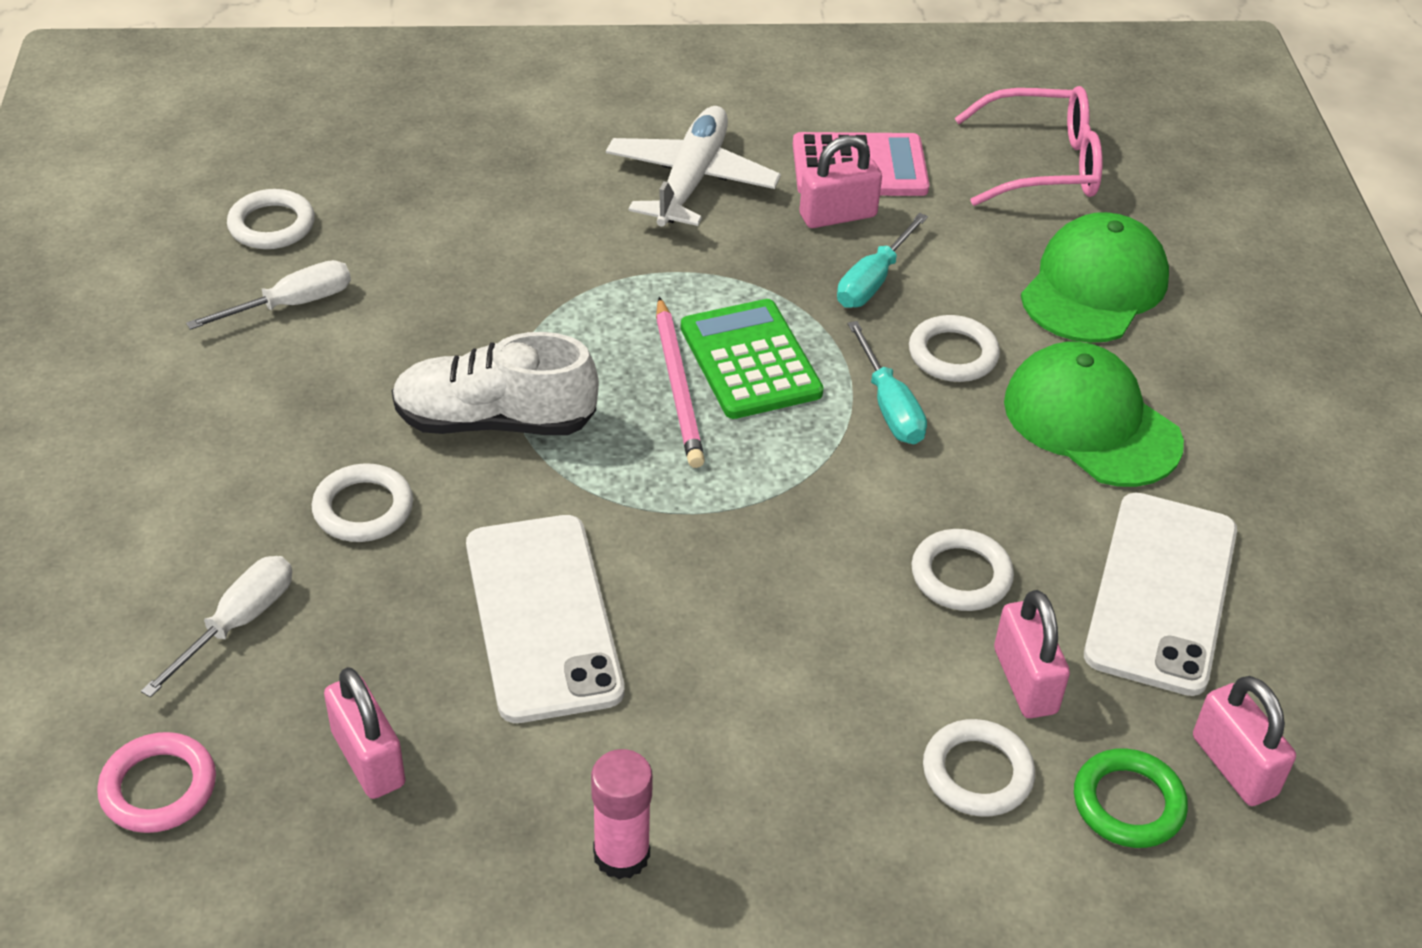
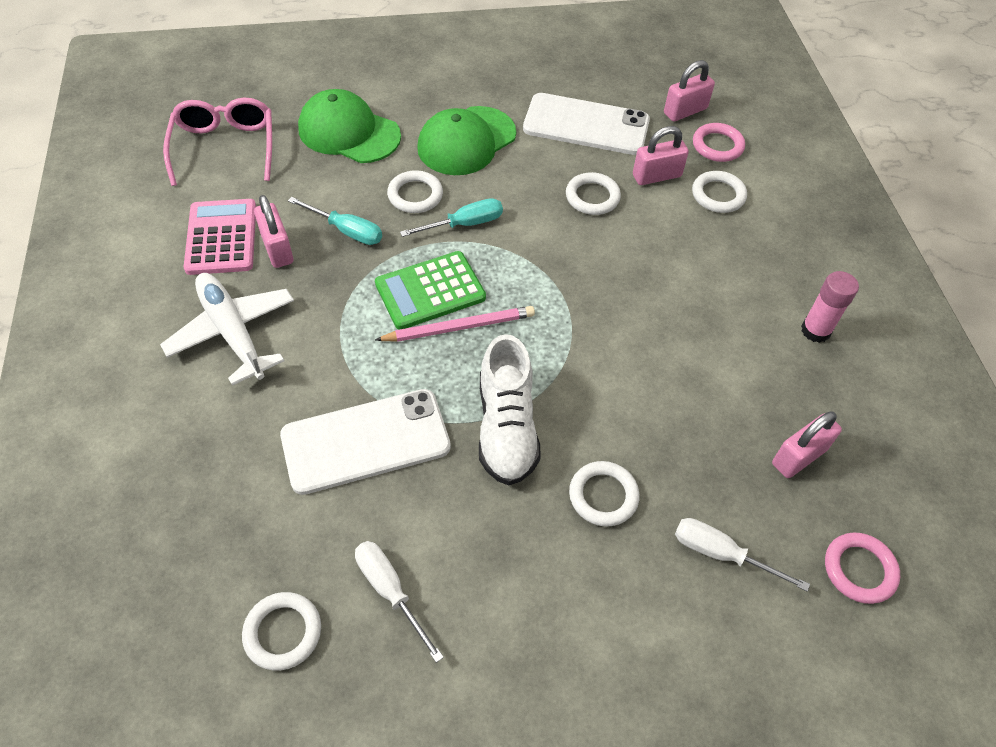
camera: 95 degrees left, 10 degrees up
(543, 617) = (670, 381): white phone -> white phone (365, 441)
(690, 181) = (233, 333): white plane -> white plane turned 45 degrees clockwise
(1128, 803) = (717, 146): green ring -> pink ring

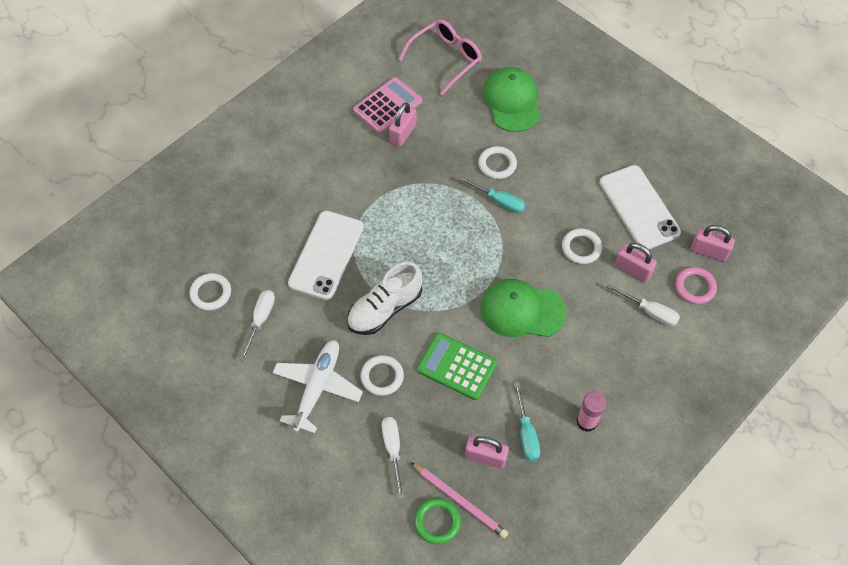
camera: 55 degrees right, 5 degrees up
(233, 333) = (337, 156): white plane -> white plane (317, 388)
(346, 231) = (442, 153): turquoise screwdriver -> turquoise screwdriver (526, 433)
(365, 441) = (326, 255): white phone -> white phone turned 75 degrees clockwise
(430, 291) = (438, 218): green calculator -> green calculator (457, 366)
(459, 327) = (427, 247): pink pencil -> pink pencil (460, 501)
(466, 141) = (562, 159): green cap -> green cap (522, 310)
(718, 195) = (649, 311): white ring -> white screwdriver
(859, 570) = (437, 522): pink ring -> green ring

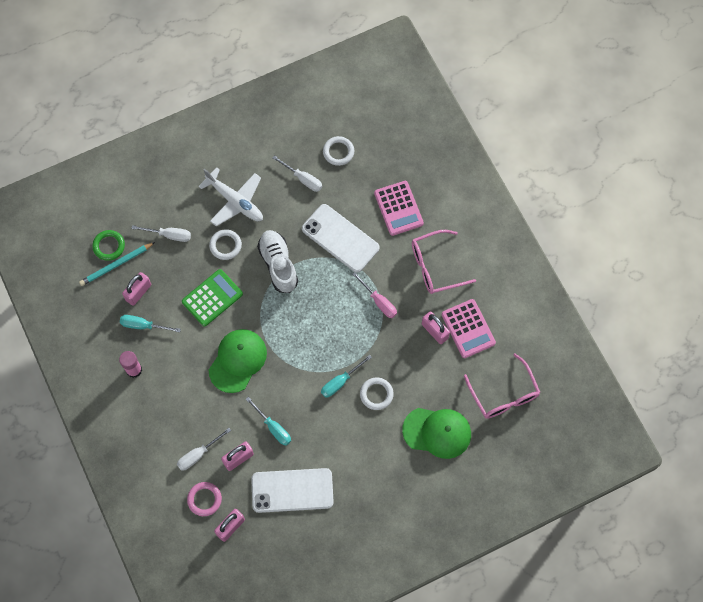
camera: 110 degrees right, 10 degrees up
(267, 208) = (398, 208): none -> pink calculator
(327, 154) = (435, 266): none -> pink glasses
(390, 193) = (379, 301): none -> pink screwdriver
(460, 501) = (116, 265): pink pencil -> turquoise pencil
(581, 248) = (273, 427): white ring -> turquoise screwdriver

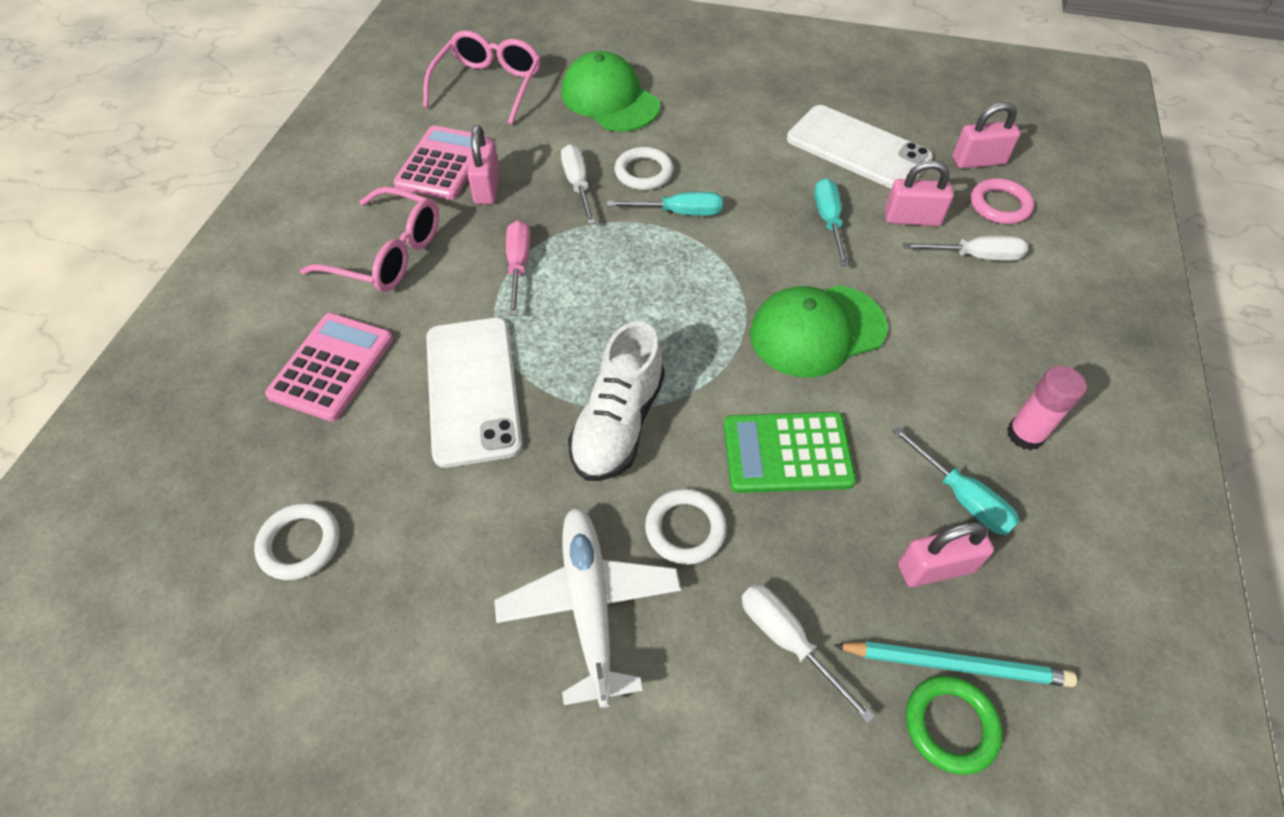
camera: 140 degrees left, 15 degrees down
(303, 179) = (419, 543): white screwdriver -> white screwdriver (578, 185)

